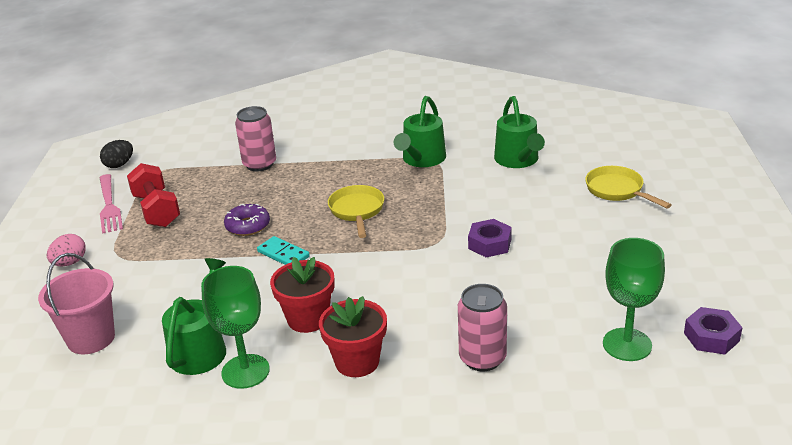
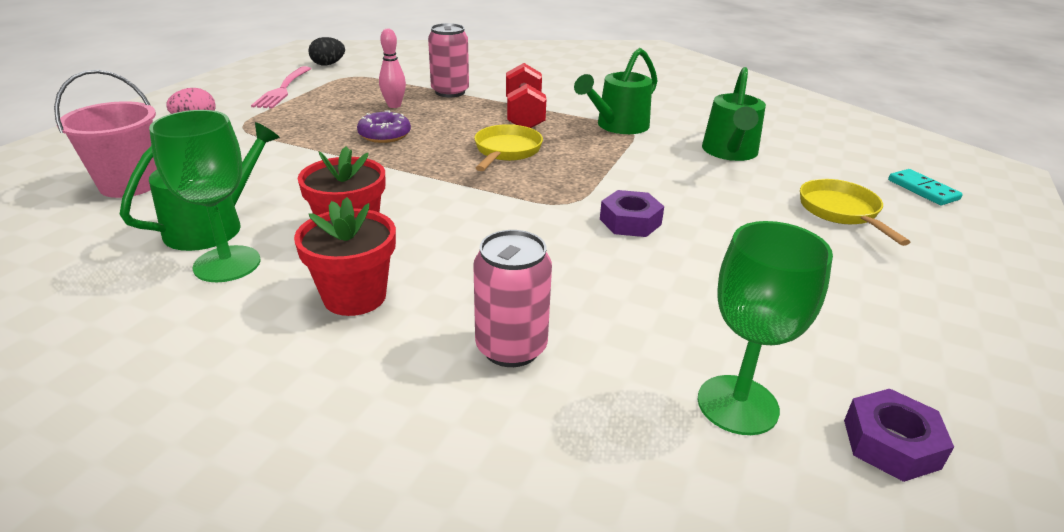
camera: 20 degrees right, 0 degrees up
(156, 210) = (318, 102): red dumbbell -> red dumbbell (524, 115)
(226, 193) = (394, 105): none -> pink bowling pin
(283, 254) = (392, 167): turquoise domino -> turquoise domino (923, 190)

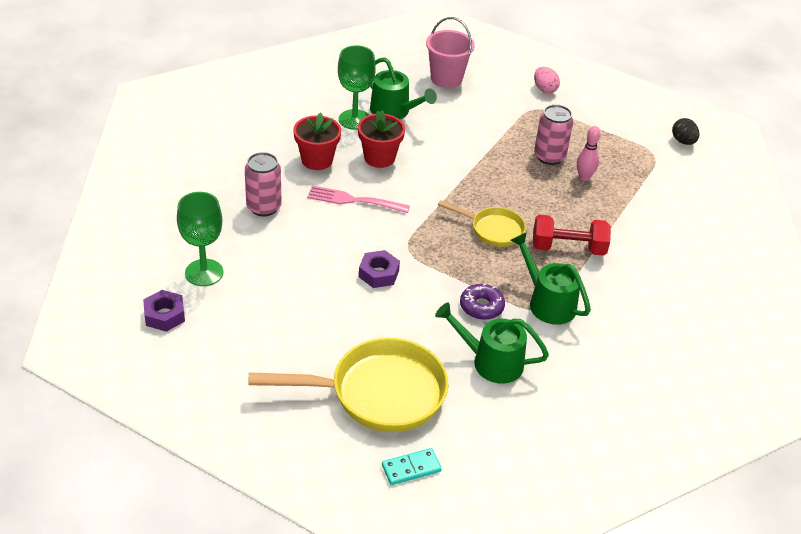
camera: 95 degrees right, 10 degrees up
(283, 89) = (614, 121): pink fork -> pink fork (354, 200)
(384, 135) = (522, 172): purple donut -> purple donut (481, 307)
(450, 92) = (621, 209): pink can -> pink can (549, 157)
(841, 212) = (378, 393): yellow pan -> yellow pan, size x1.84

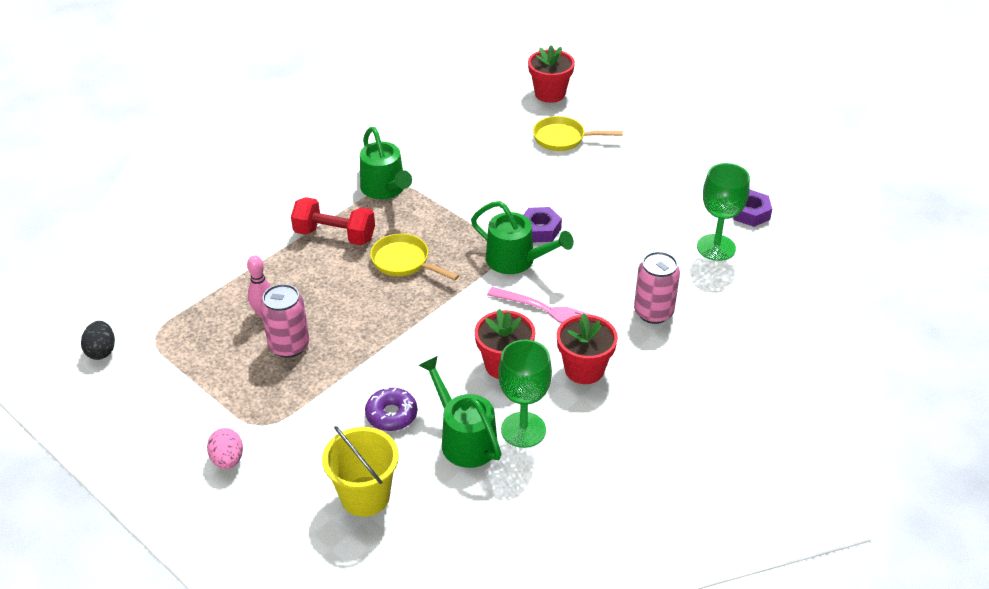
camera: 165 degrees left, 0 degrees up
(378, 393) = (563, 138): yellow pan -> yellow pan, size x0.54
(411, 468) = (550, 93): turquoise domino -> red flower pot
(446, 78) = (365, 496): pink bucket -> yellow bucket
(481, 307) = (450, 191): purple donut -> purple donut (391, 415)
(490, 362) = (461, 150): green watering can -> green watering can (517, 260)

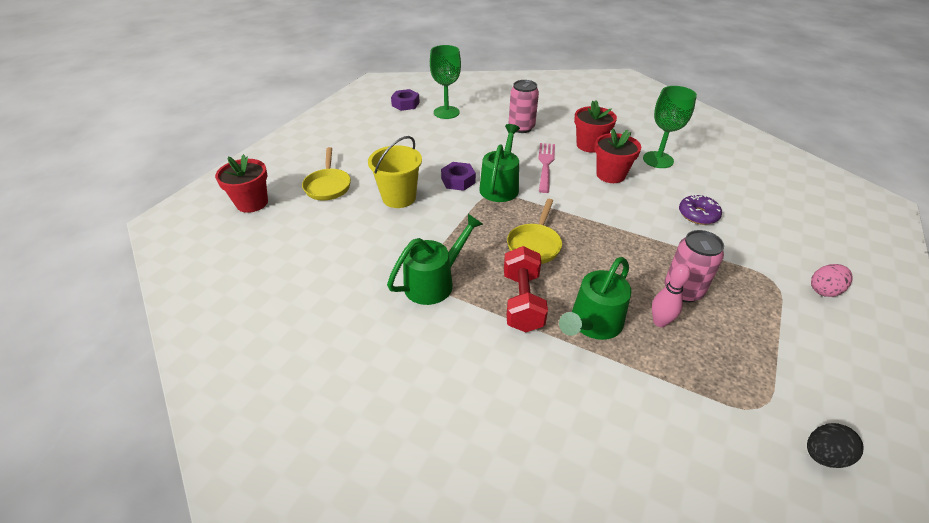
camera: 105 degrees left, 0 degrees up
(365, 496) = (772, 211): yellow bucket -> yellow bucket (399, 197)
(464, 439) = (687, 180): green watering can -> green watering can (592, 324)

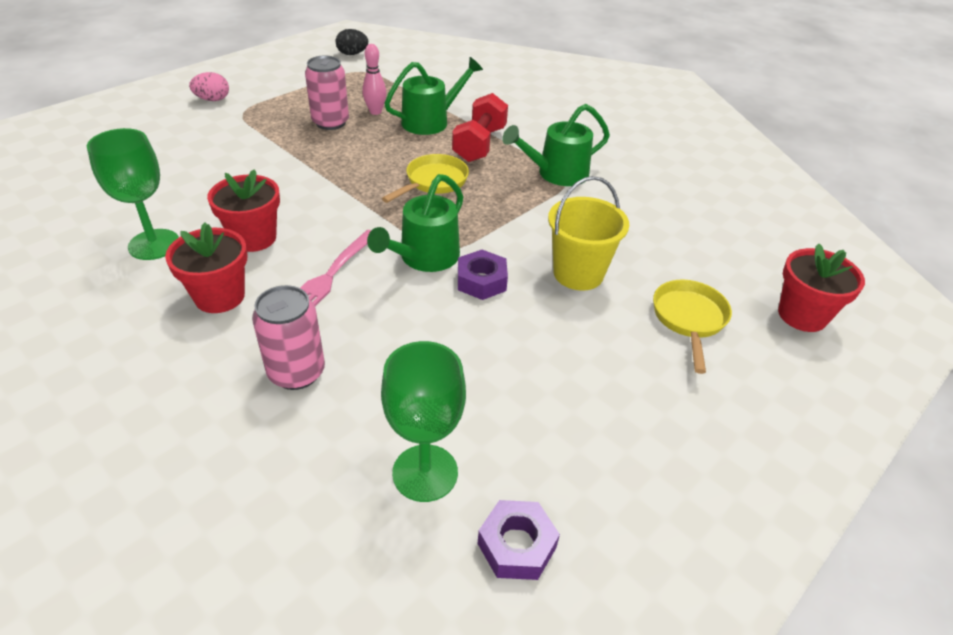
camera: 165 degrees left, 0 degrees up
(698, 215) = (219, 169): purple donut -> none

